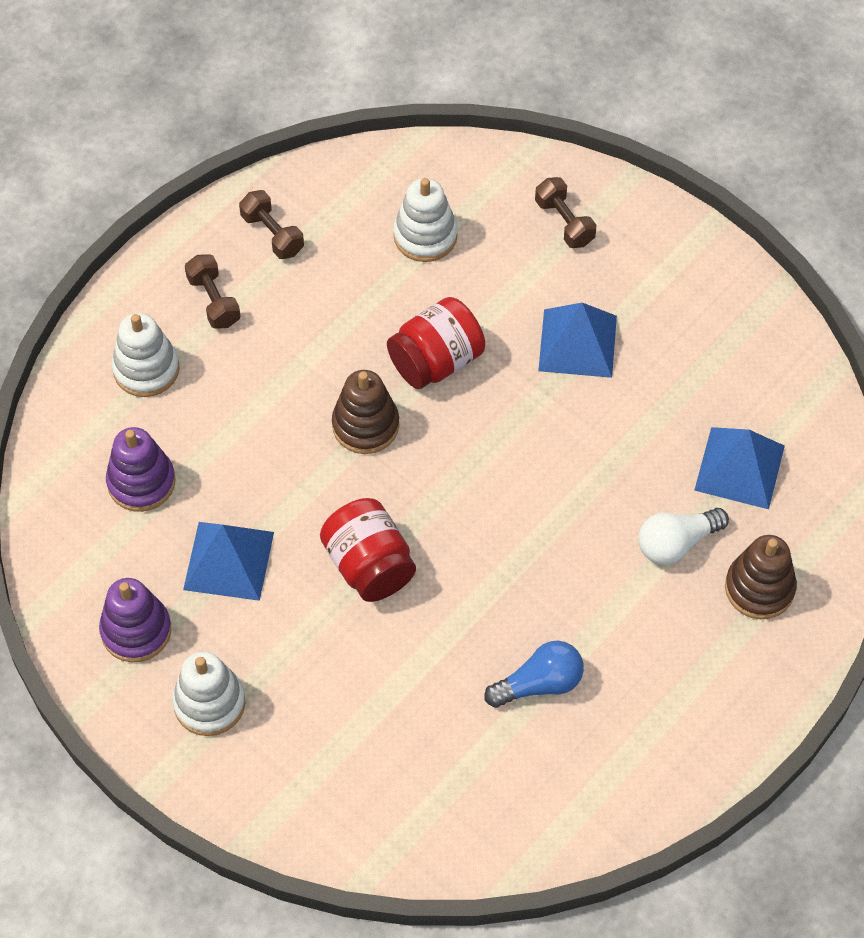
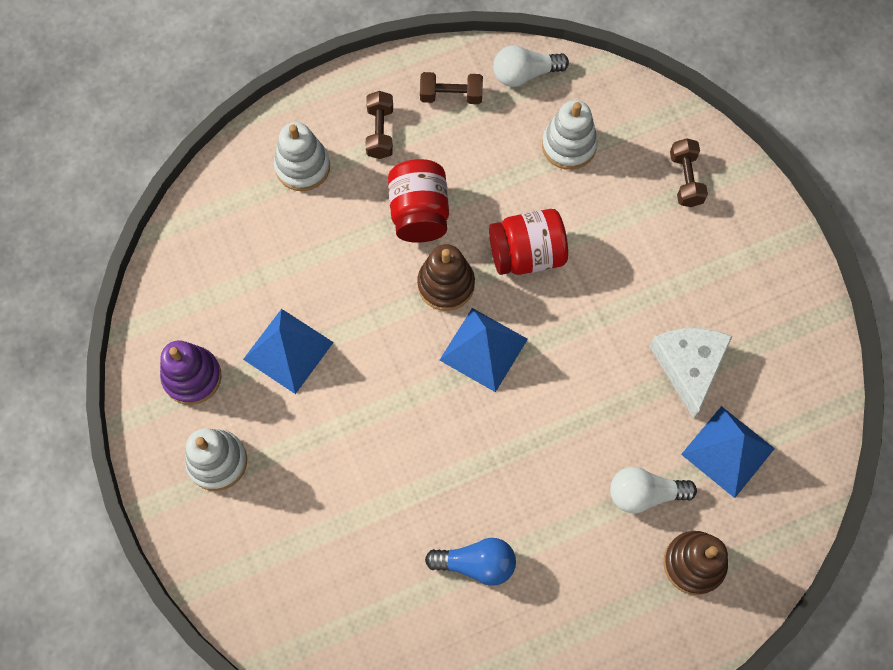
camera: 25 degrees right, 10 degrees up
(141, 482) = (254, 257): purple stacking toy -> none
(272, 234) = (451, 95): brown dumbbell -> brown dumbbell turned 75 degrees counterclockwise
(341, 182) = (524, 74): none -> white light bulb
(369, 565) = (392, 402): red jar -> red jar (419, 213)
(577, 343) = (647, 286): blue pyramid -> blue pyramid (483, 349)
(659, 402) = (689, 366): none -> white cheese

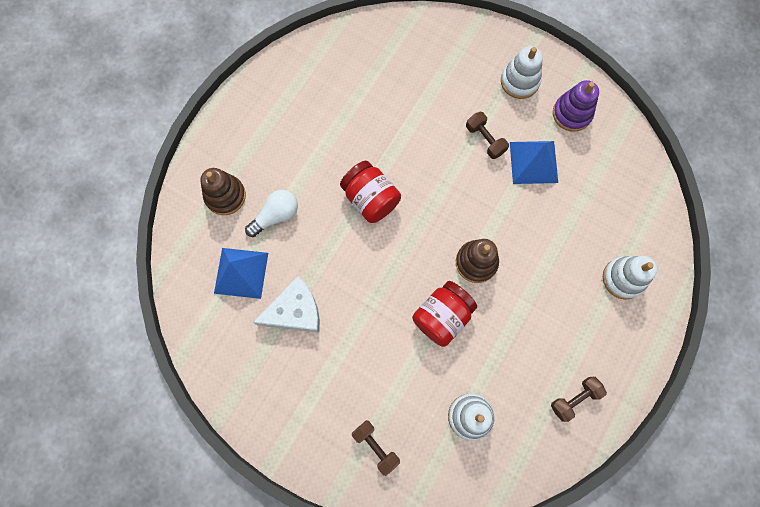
camera: 145 degrees right, 5 degrees up
(380, 132) = (597, 337): brown dumbbell -> brown dumbbell (485, 140)
(419, 213) = (528, 298): red jar -> red jar (370, 199)
(476, 563) = (344, 120): blue light bulb -> none
(483, 349) = (424, 238): blue pyramid -> none
(524, 74) = (539, 453): white light bulb -> none
(689, 366) = (295, 311): white cheese -> white cheese turned 75 degrees counterclockwise

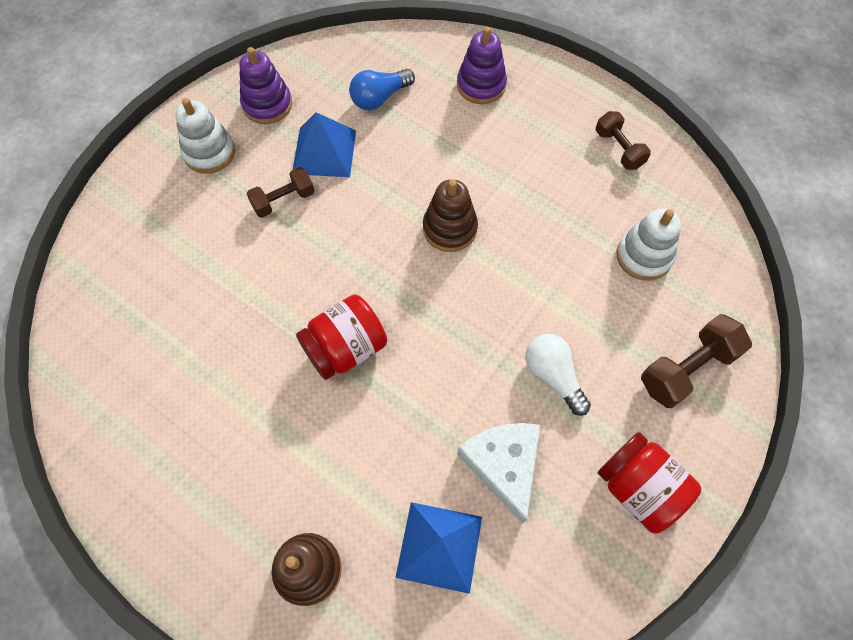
camera: 85 degrees left, 10 degrees down
(276, 216) = (353, 487): white light bulb -> white light bulb (553, 376)
(375, 446) = (687, 369): brown dumbbell -> brown dumbbell, size x1.51
(442, 316) = (518, 274): red jar -> red jar (638, 488)
(594, 197) = (379, 98): none -> blue light bulb
(623, 278) = (481, 85): white stacking toy -> purple stacking toy

